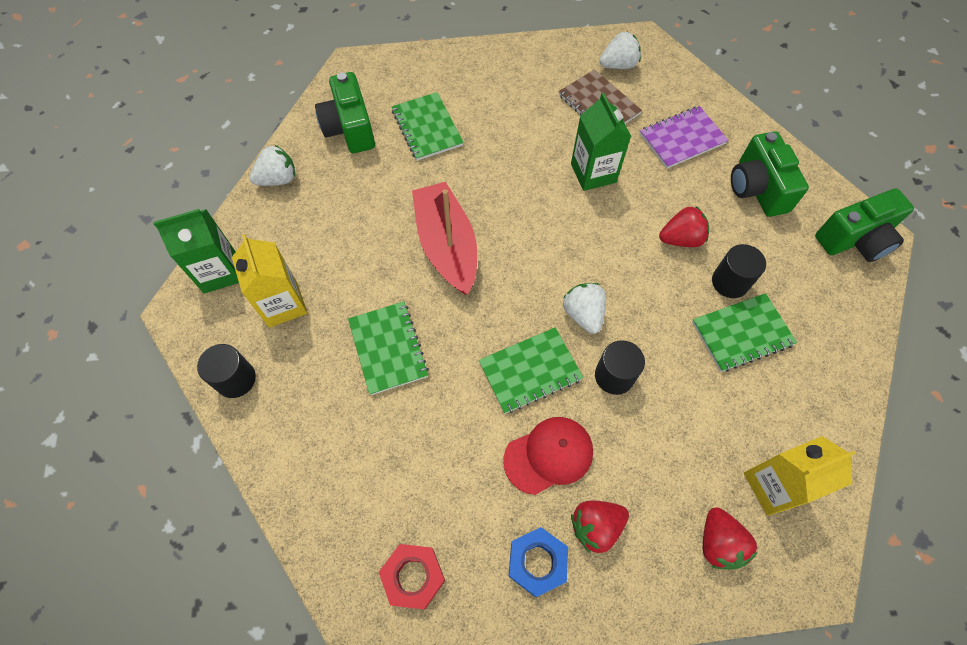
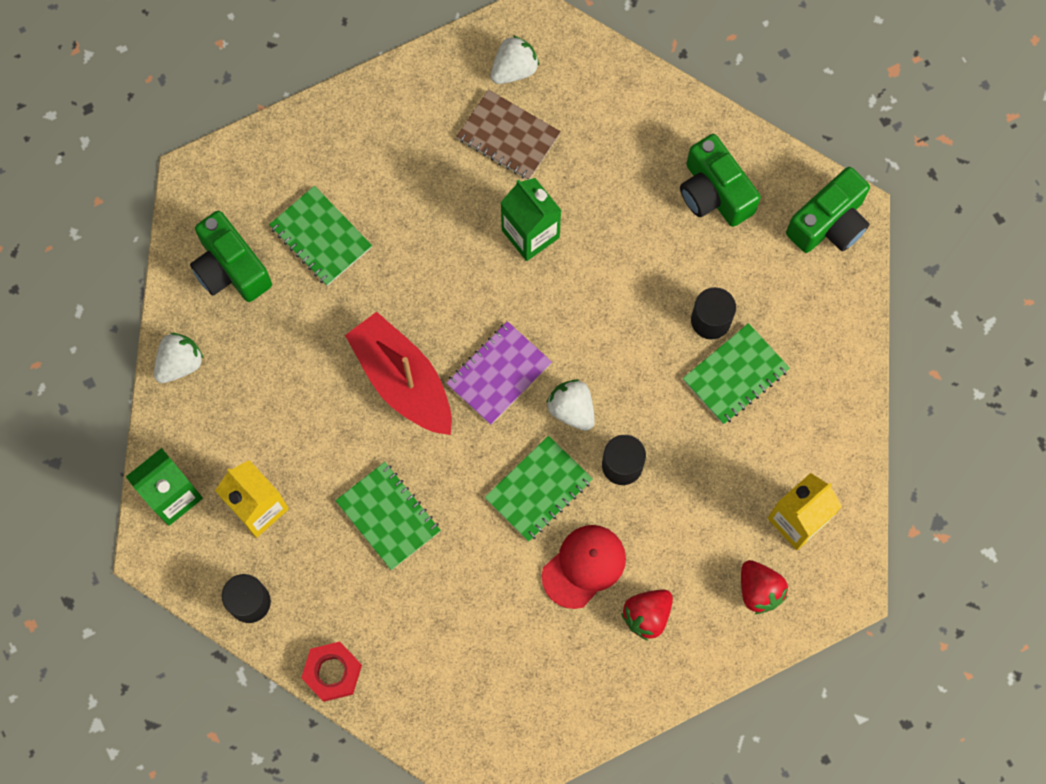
camera: 20 degrees left, 10 degrees up
(413, 576) = (499, 717): red nut -> red nut (332, 672)
(537, 562) = (604, 665): blue nut -> none
(681, 239) = (648, 286): red strawberry -> none
(682, 139) = (616, 153): purple notebook -> purple notebook (499, 374)

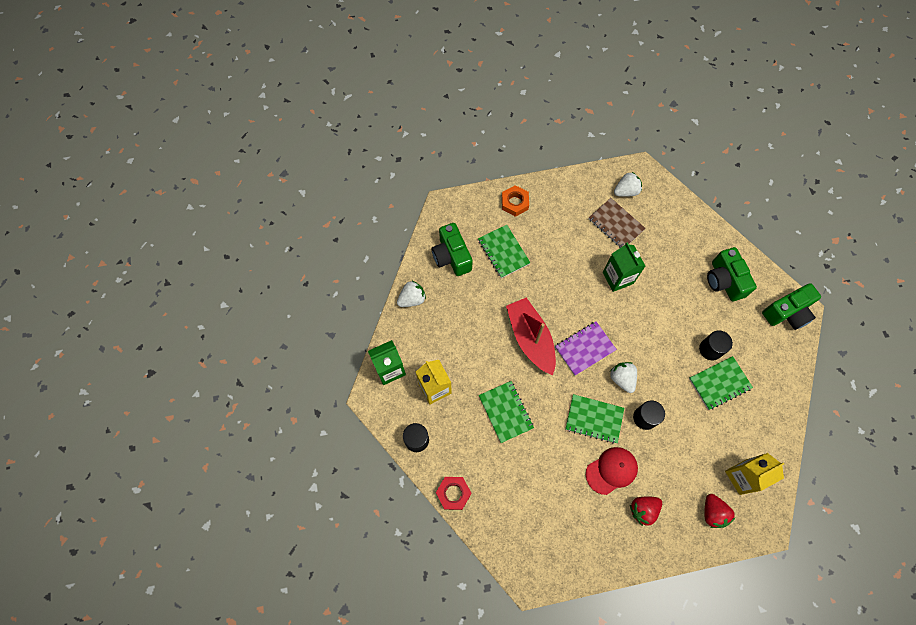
camera: 15 degrees right, 5 degrees down
(320, 140) = (514, 203): none -> orange nut
(538, 489) = (594, 419): green notebook -> green notebook turned 45 degrees clockwise

